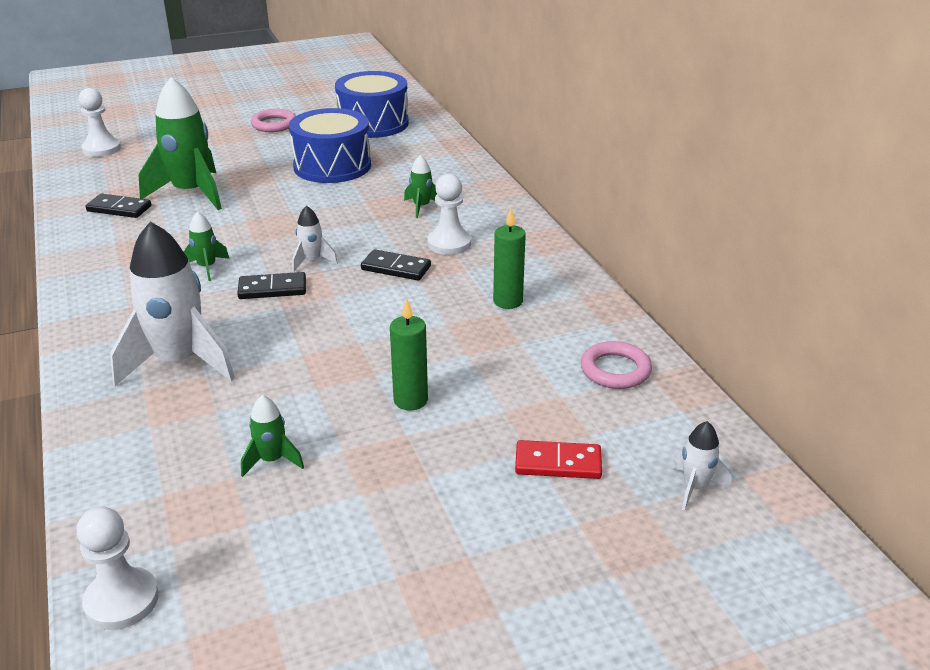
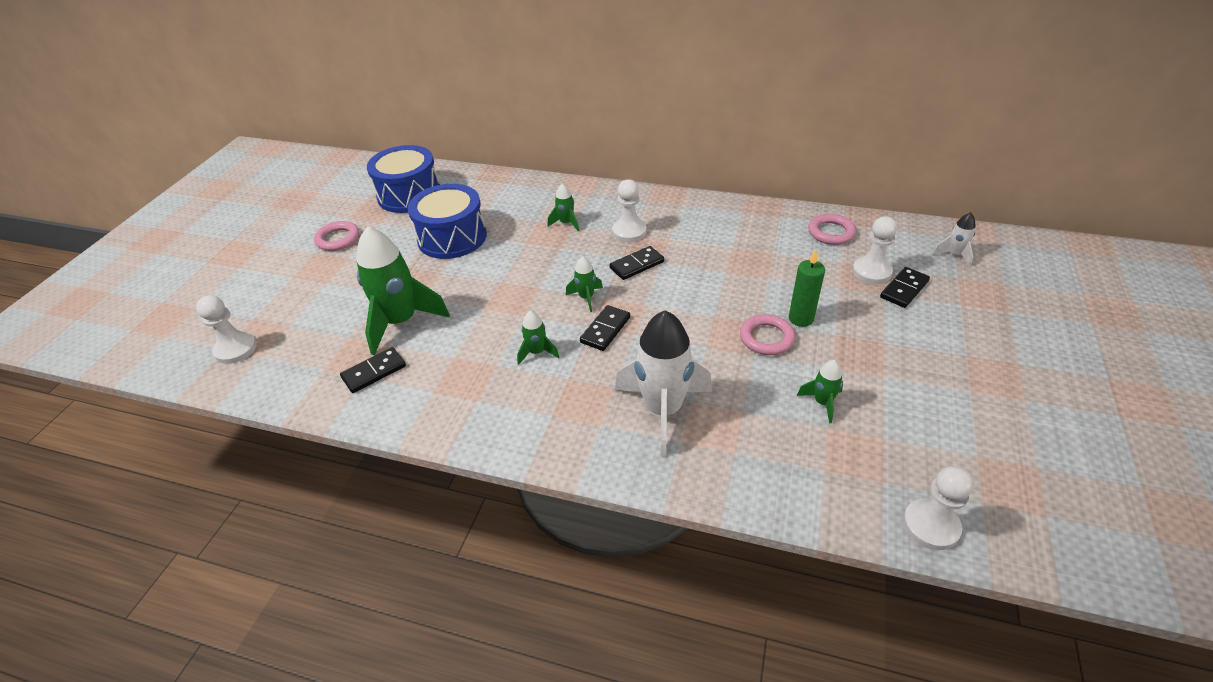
camera: 50 degrees left, 10 degrees up
(312, 261) = (586, 298): white rocket -> green rocket
(351, 388) = (766, 338): none -> pink ring
(508, 301) = (724, 238): green candle -> none
(558, 463) = (904, 289): red domino -> black domino
(566, 426) = (871, 272): none -> white pawn

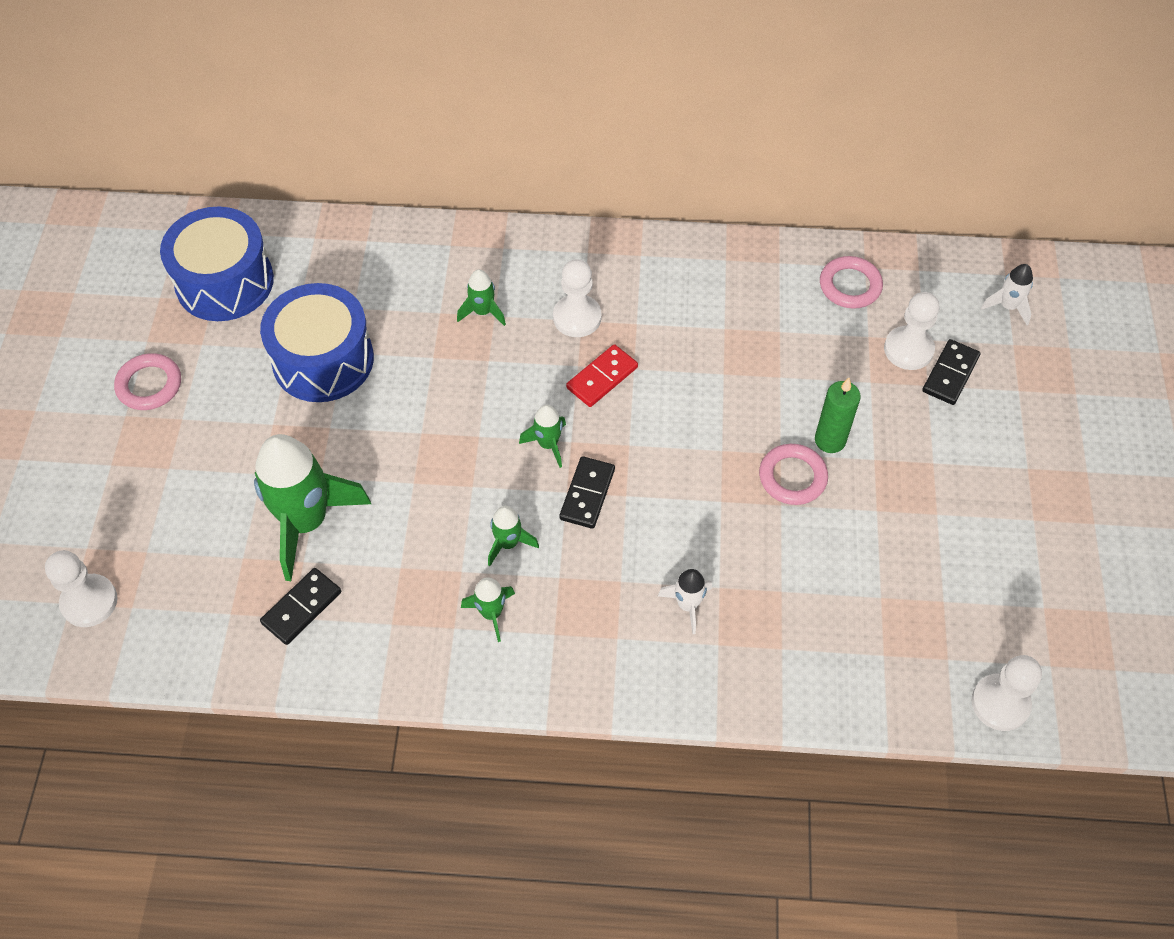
camera: 15 degrees left, 15 degrees up
(637, 265) = (602, 378): black domino -> red domino
(663, 410) = (687, 605): white rocket -> white rocket, size x0.46
(822, 403) = (871, 564): green rocket -> green rocket (491, 613)

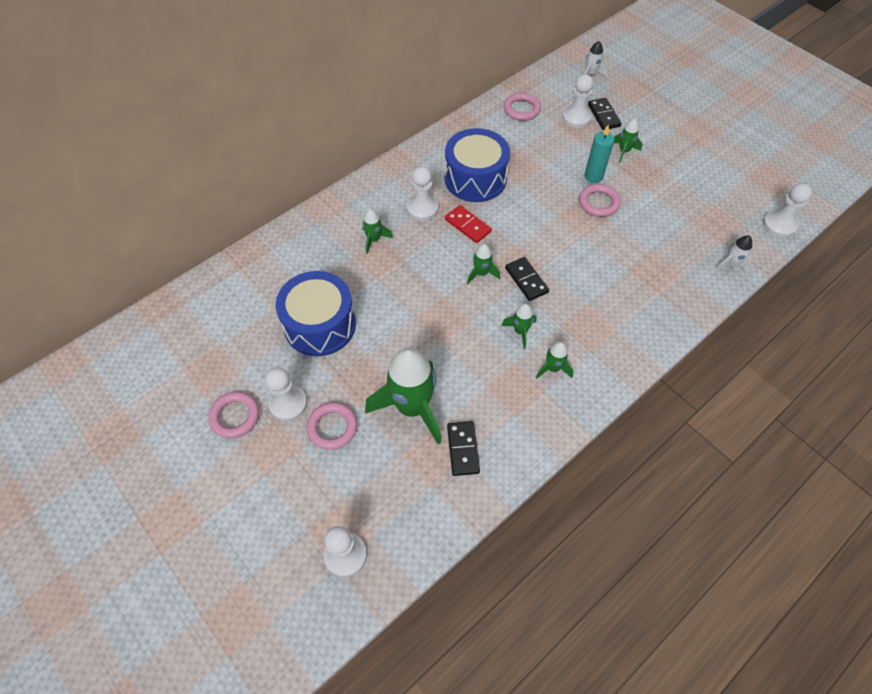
camera: 45 degrees left, 0 degrees up
(205, 414) = (288, 404): none -> white pawn
(215, 473) = (332, 427): none -> pink ring
(225, 282) = (213, 331): blue drum -> blue drum (475, 178)
(602, 378) = (468, 225): red domino -> red domino turned 45 degrees counterclockwise
(687, 605) = (626, 290): white rocket -> white rocket (730, 265)
(830, 440) = (593, 176): green candle -> turquoise candle
(914, 440) = (624, 151): none -> green rocket

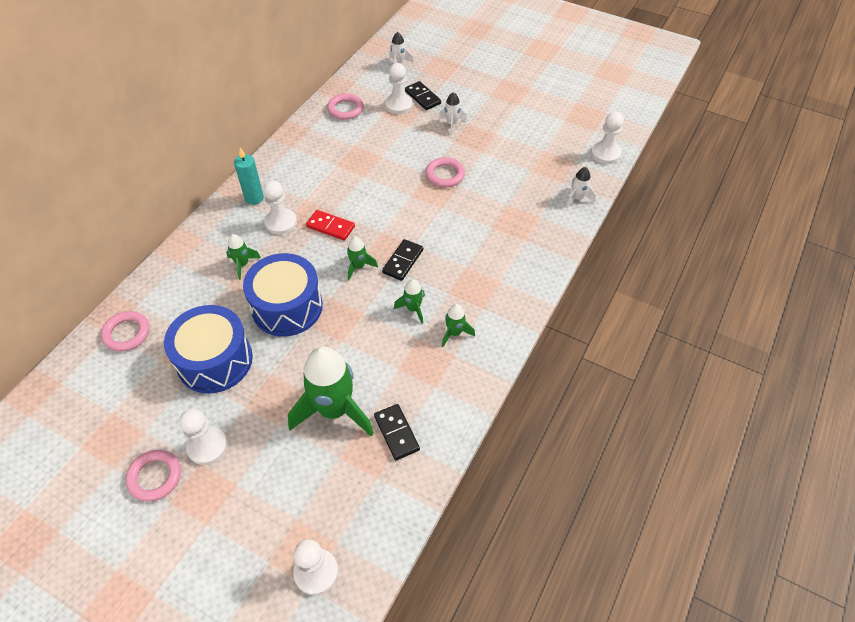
camera: 20 degrees left, 5 degrees down
(332, 427) = (261, 454): pink ring -> pink ring (127, 333)
(475, 178) = (323, 182): blue drum -> blue drum (287, 307)
(526, 280) = (403, 261): black domino -> black domino turned 75 degrees clockwise
(593, 176) = (432, 153): turquoise candle -> turquoise candle (254, 198)
(624, 151) = (452, 124): green rocket -> white rocket

